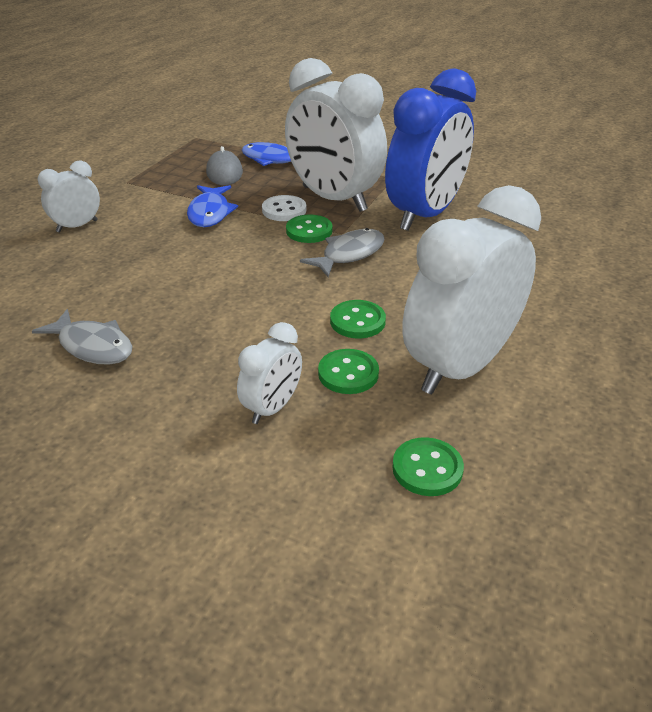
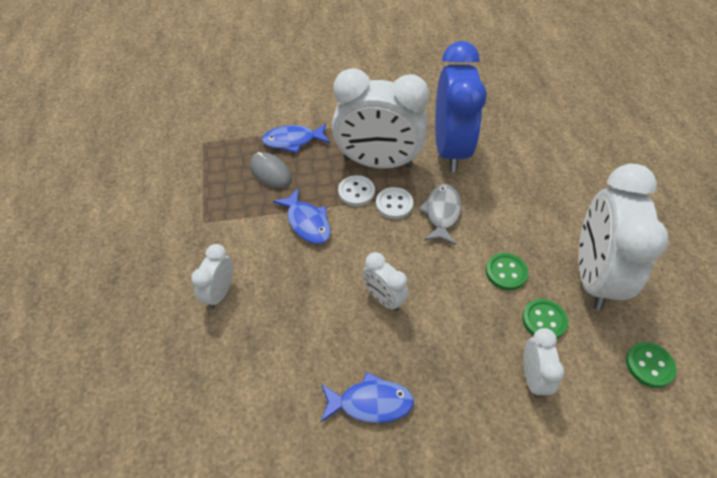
camera: 35 degrees left, 15 degrees up
(92, 346) = (370, 403): grey fish -> blue fish
(206, 286) = (383, 298): none -> white clock
(309, 231) = (394, 204): green button -> white button

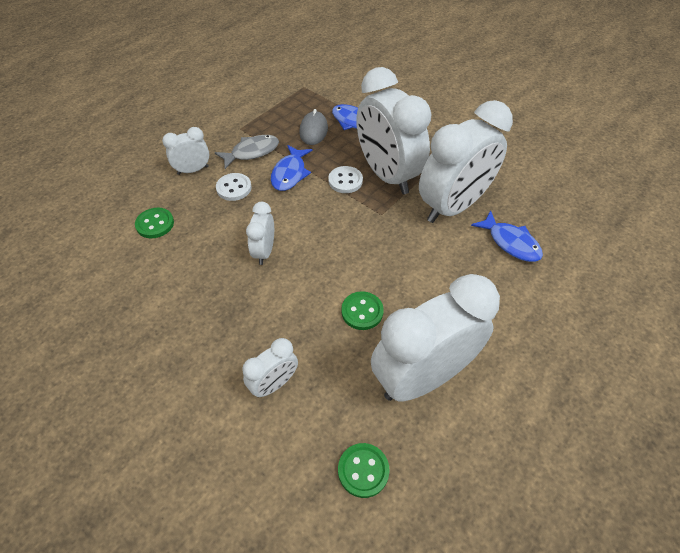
camera: 50 degrees right, 0 degrees up
(370, 403) = (172, 294): blue fish -> blue fish (510, 242)
(394, 204) = (357, 207): white button -> white button (234, 188)
(442, 213) = (379, 239): grey fish -> grey fish (252, 152)
(450, 149) = (453, 206): blue clock -> white clock
(544, 320) = (338, 363): green button -> green button (155, 224)

